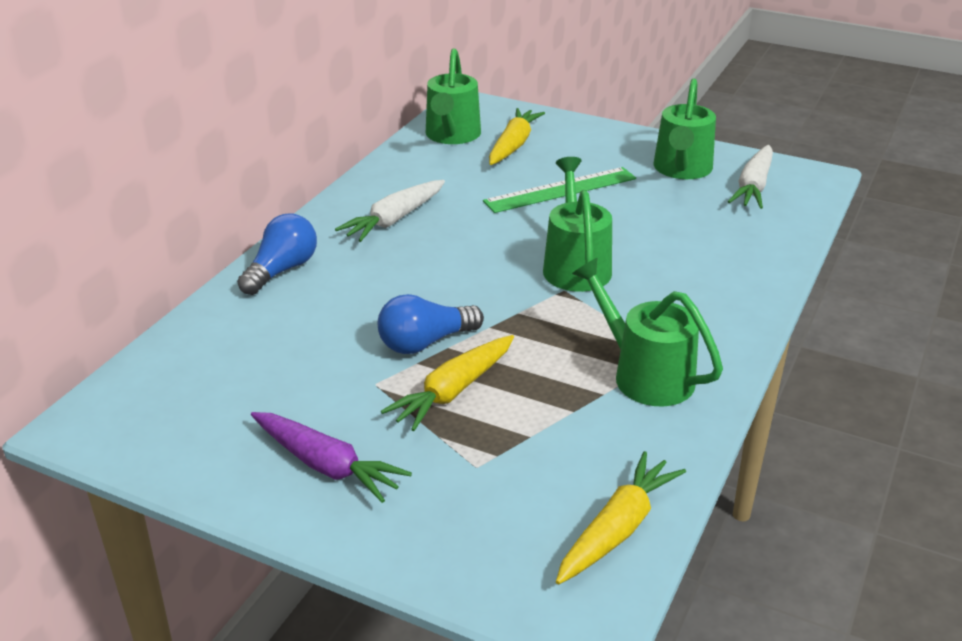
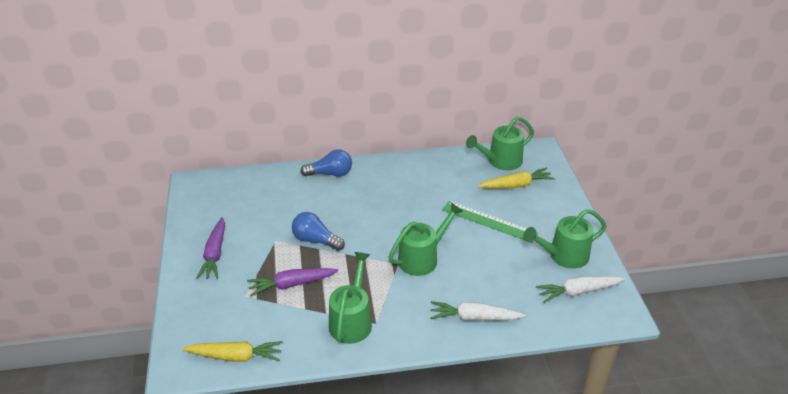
camera: 55 degrees right, 5 degrees up
(394, 220) = (402, 183): white carrot -> white carrot (474, 317)
(453, 391) = (288, 265): yellow carrot -> none
(503, 405) = (291, 284): none -> purple carrot

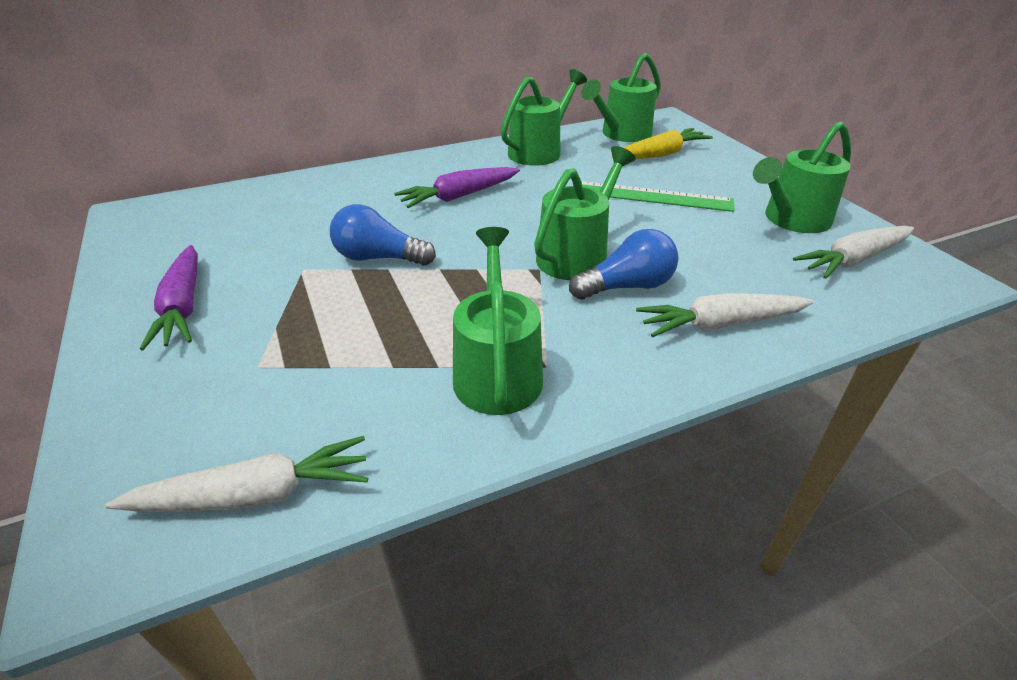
camera: 15 degrees left, 0 degrees up
(236, 356) = (256, 494): yellow carrot -> white carrot
(291, 284) = (352, 331): purple carrot -> purple carrot (458, 196)
(330, 174) = (375, 174): blue light bulb -> blue light bulb (627, 286)
(438, 169) = (539, 151): none -> green watering can

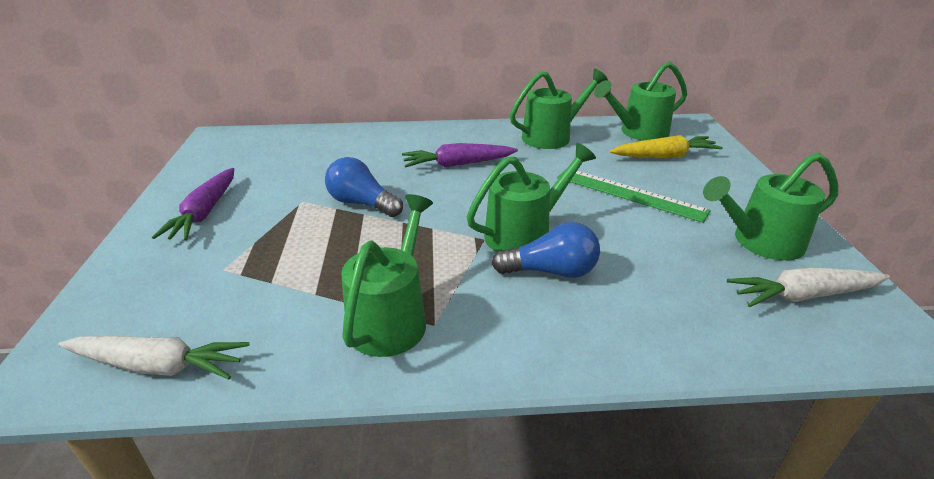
camera: 20 degrees right, 5 degrees down
(719, 324) = (616, 326): white carrot -> none

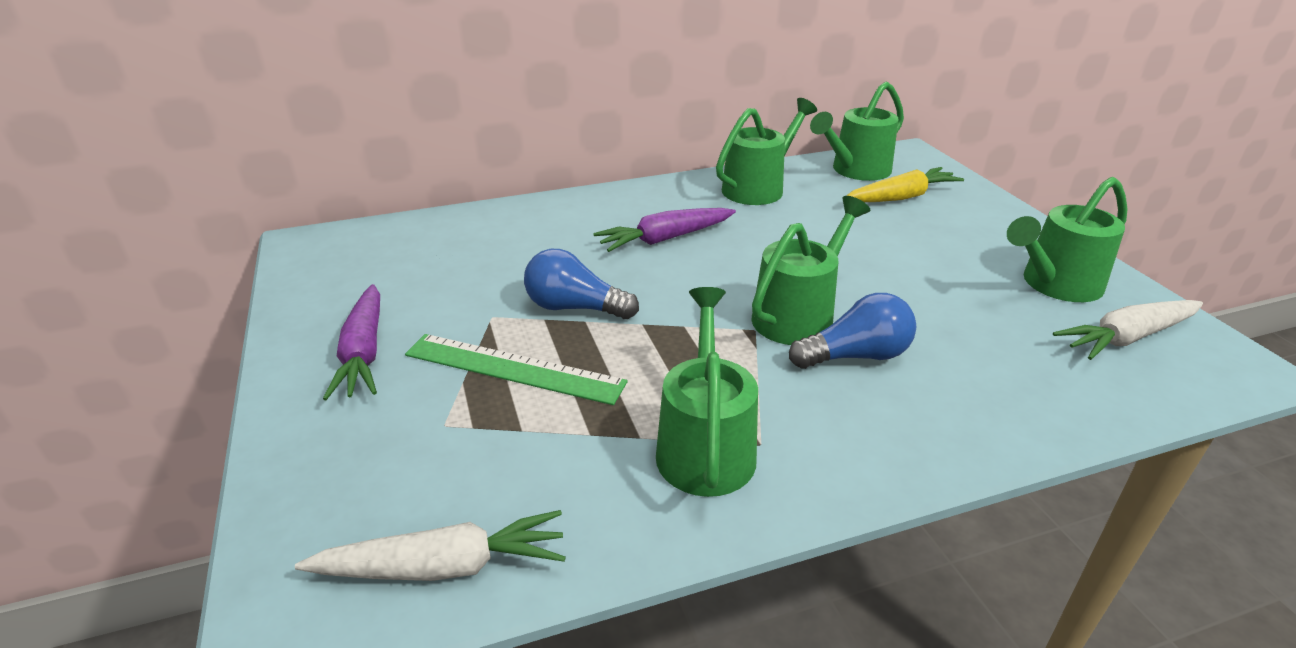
camera: 15 degrees left, 0 degrees up
(629, 194) = (888, 249): green ruler -> green ruler (513, 369)

